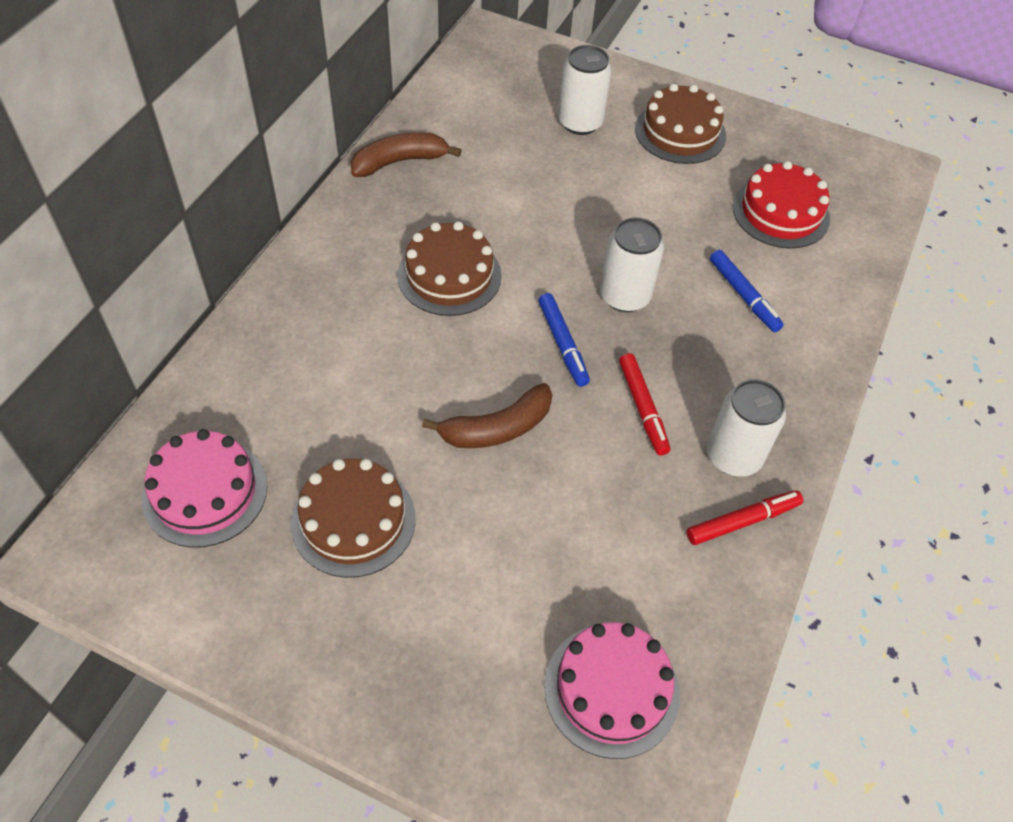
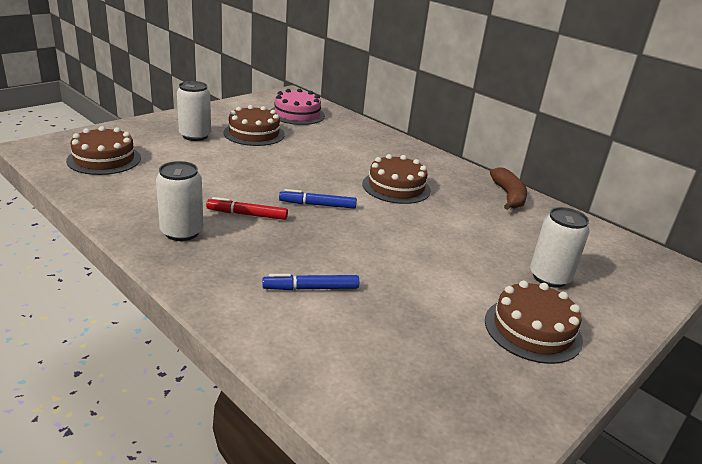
camera: 110 degrees right, 25 degrees down
(497, 428) = (274, 172): brown banana -> none
(611, 689) = (104, 159): pink cake -> brown cake
(624, 296) = (343, 237): white can -> white can (195, 136)
(742, 521) = (137, 219): red marker -> none
(781, 212) = (399, 351): red cake -> none

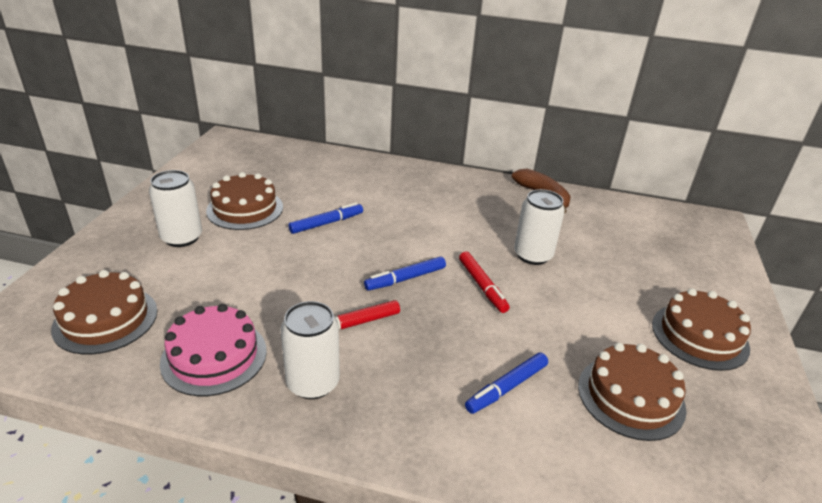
camera: 30 degrees left, 5 degrees up
(297, 114) = (262, 165): pink cake -> pink cake (214, 356)
(300, 157) = (326, 223): none -> blue marker
(373, 229) = (482, 286): none -> red marker
(396, 187) = (449, 224): brown cake -> brown cake (630, 397)
(549, 277) = (655, 273): white can -> white can (533, 255)

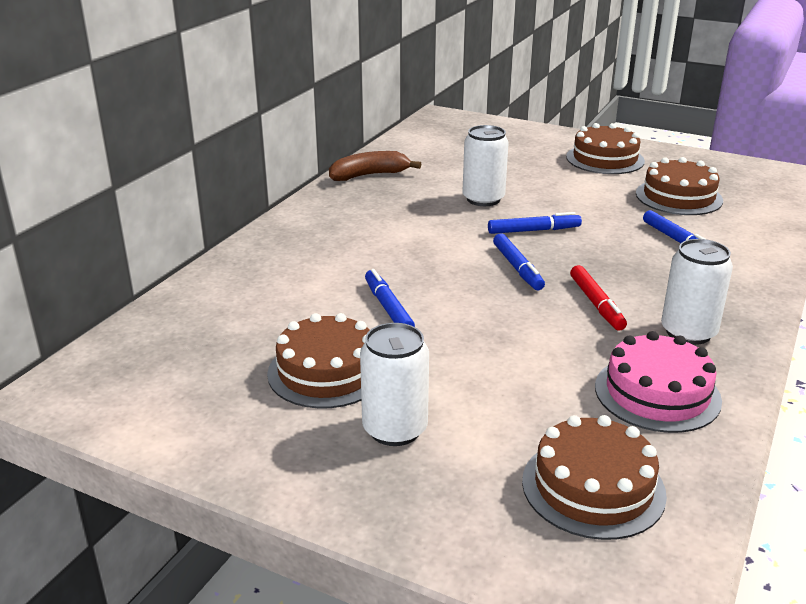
camera: 75 degrees left, 5 degrees down
(482, 286) = (533, 230): red marker -> blue marker

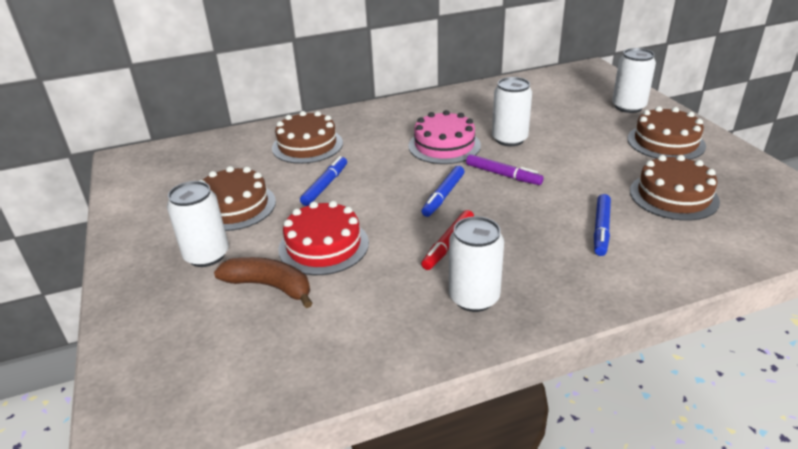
camera: 45 degrees right, 5 degrees up
(369, 175) = (464, 96): brown banana -> brown banana (269, 286)
(495, 358) = (323, 246): none -> red cake
(529, 140) = (628, 107): none -> white can
(533, 230) = (503, 175): blue marker -> purple marker
(593, 487) = (231, 351): brown cake -> brown cake (307, 145)
(657, 393) = (372, 323): pink cake -> pink cake (444, 145)

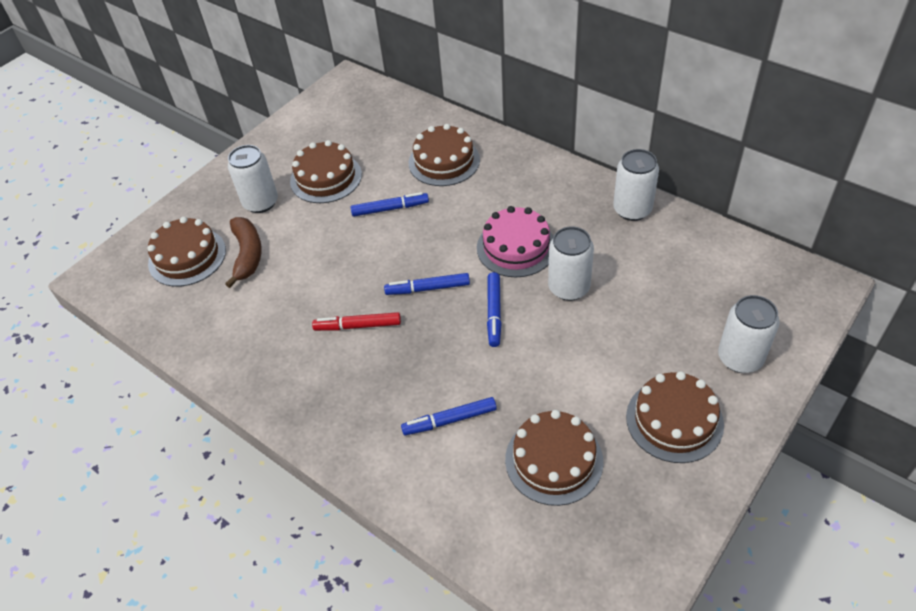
camera: 60 degrees right, 15 degrees up
(211, 334) = (187, 257): none -> brown cake
(323, 246) = (309, 255): red cake -> none
(474, 298) = (300, 373): white can -> white can (632, 210)
(503, 175) = (494, 313): purple marker -> blue marker

